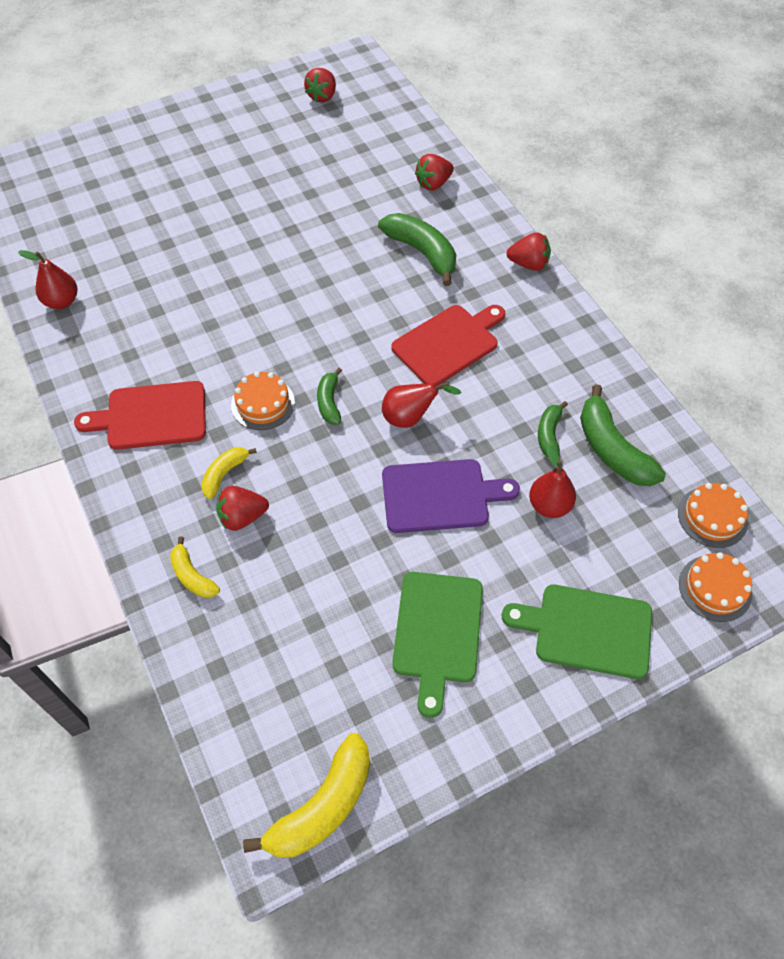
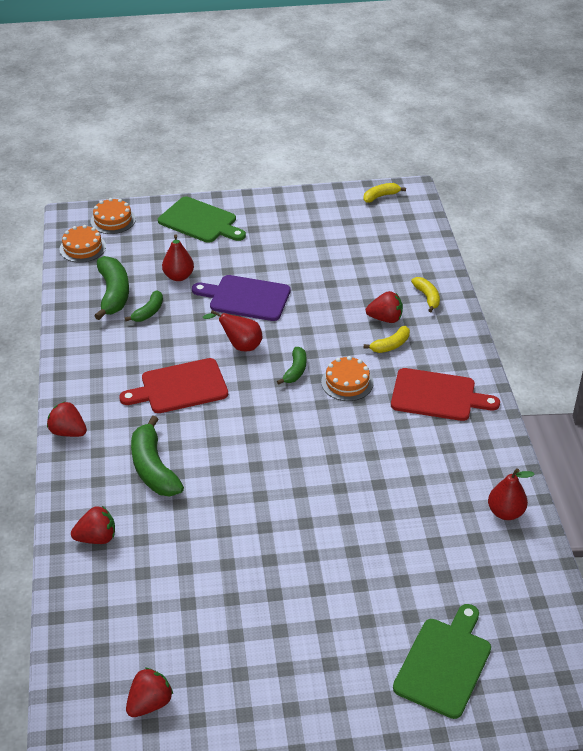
camera: 160 degrees left, 15 degrees down
(322, 806) = (380, 196): yellow banana -> yellow banana, size x0.56
(437, 632) = (286, 239): green cutting board -> green cutting board (444, 663)

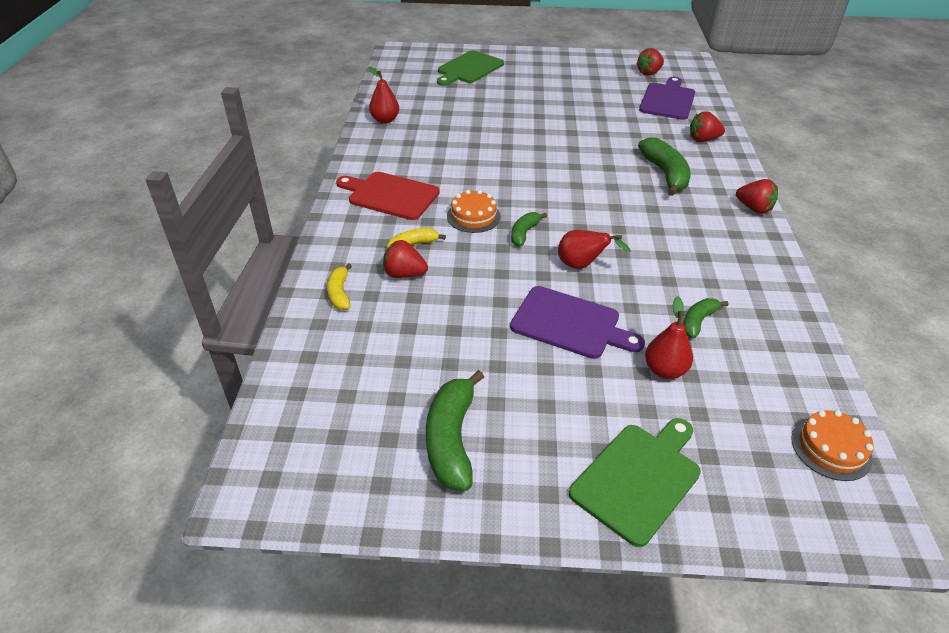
camera: 170 degrees left, 0 degrees up
(113, 220) = (799, 508): orange cake -> none
(113, 294) = (753, 355): green banana -> green banana (452, 439)
(130, 624) = (667, 100): none -> purple cutting board
(180, 387) = (648, 232): red cutting board -> none
(200, 221) = (638, 478): green cutting board -> green cutting board turned 90 degrees clockwise
(380, 196) = (306, 489): yellow banana -> none

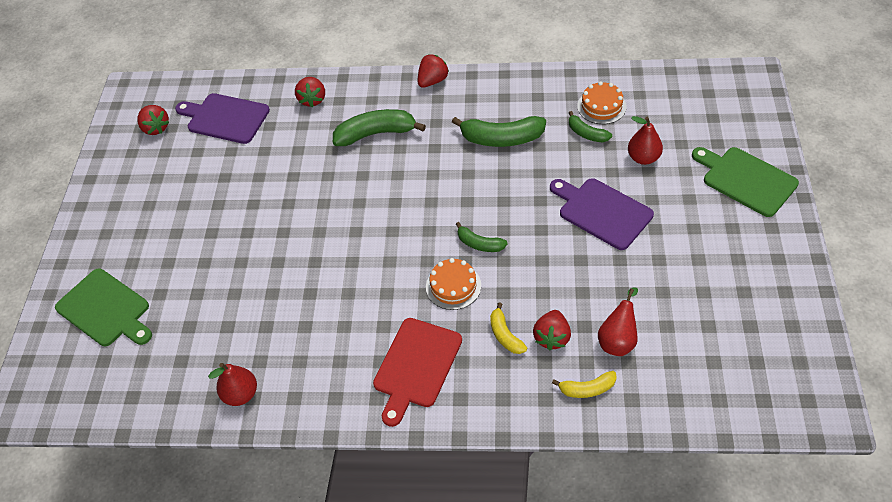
camera: 85 degrees left, 10 degrees up
(452, 439) = (740, 285): green banana -> green banana (501, 138)
(570, 324) = (602, 212): purple cutting board -> purple cutting board turned 75 degrees counterclockwise
(582, 265) = (525, 202): red pear -> red pear (618, 340)
(831, 448) = (696, 85): orange cake -> orange cake (601, 106)

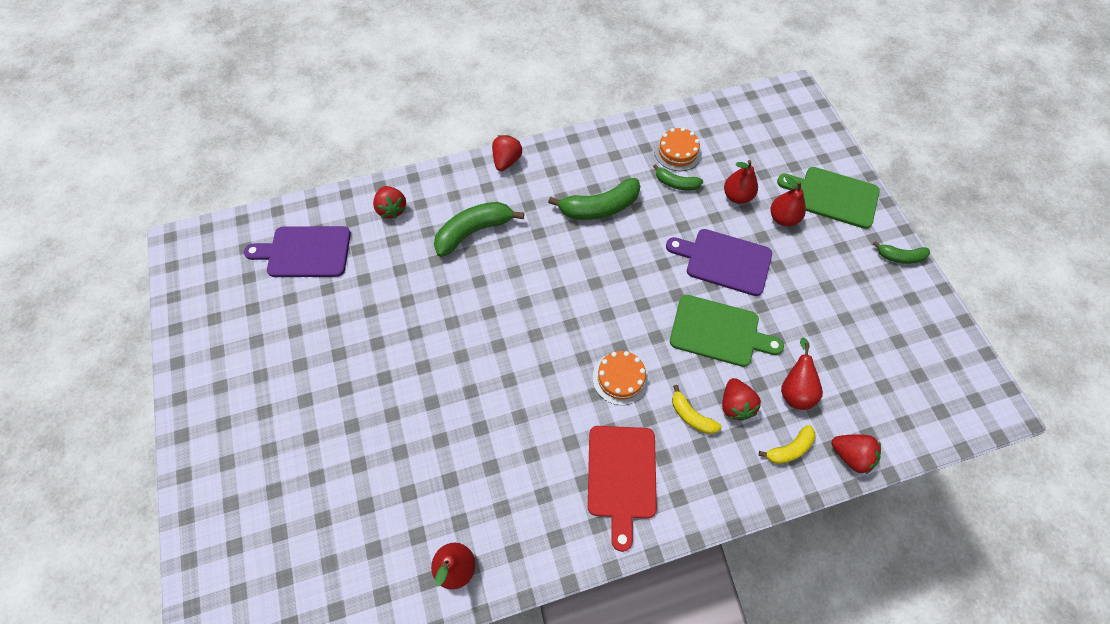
camera: 25 degrees left, 10 degrees up
(105, 309) = (261, 515): green cutting board -> green cutting board (718, 331)
(156, 128) = (230, 282): red strawberry -> red strawberry (850, 455)
(479, 244) = (626, 325): green banana -> green banana (900, 257)
(681, 188) = (783, 218): none -> red pear

